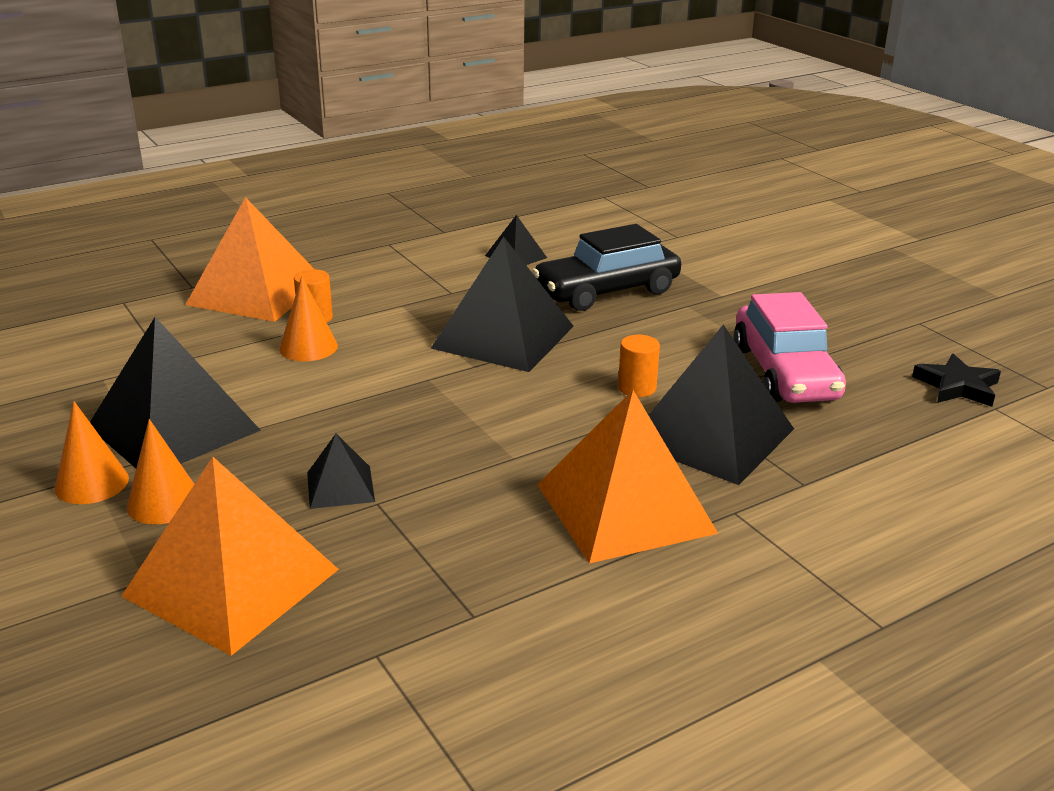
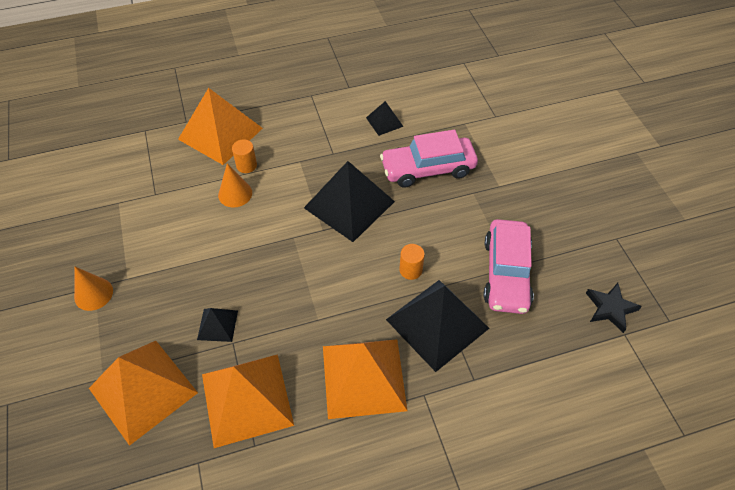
camera: 15 degrees right, 25 degrees up
(164, 502) = (125, 318): orange cone -> none
(174, 428) = (145, 255): black pyramid -> none
(433, 562) = (247, 399): none -> orange pyramid
(606, 291) = (428, 169): black car -> pink car

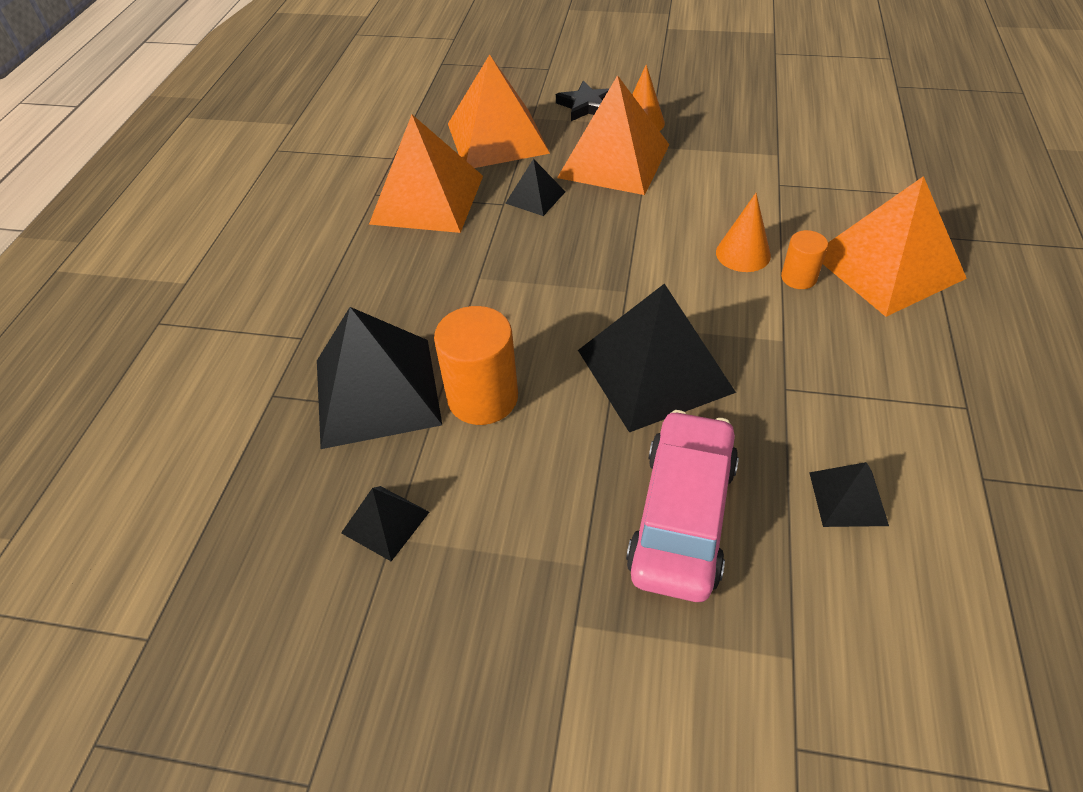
camera: 120 degrees right, 5 degrees down
(364, 377) = (370, 293): orange pyramid -> orange pyramid (614, 161)
(410, 270) = (483, 398): orange cylinder -> orange cylinder, size x1.81
(506, 273) = (385, 522): pink car -> black pyramid
(610, 308) = (201, 650): black star -> black star (586, 106)

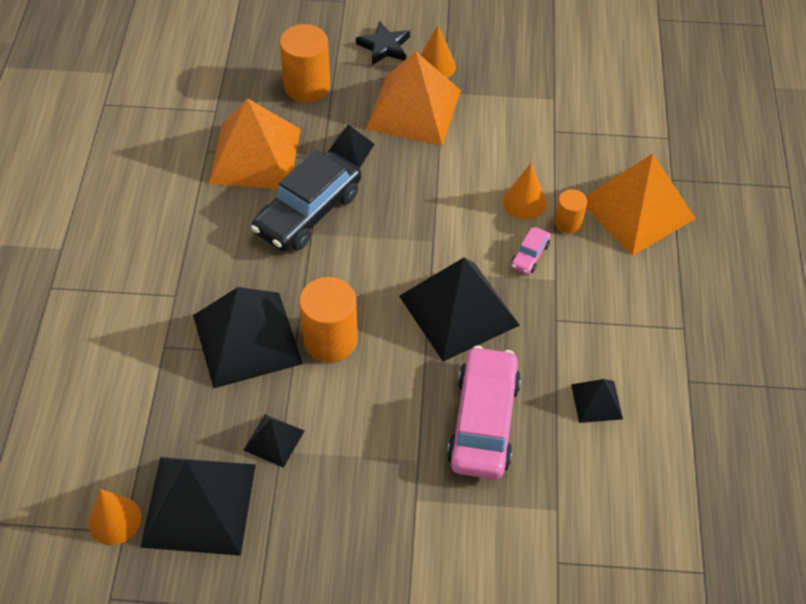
camera: 10 degrees left, 5 degrees up
(140, 620) = (114, 520): none -> orange cone
(262, 607) = (199, 505): none -> black pyramid
(478, 256) = (308, 212): none -> black car
(497, 138) = (307, 86): orange pyramid -> orange cylinder
(749, 311) = (530, 255): none -> pink car

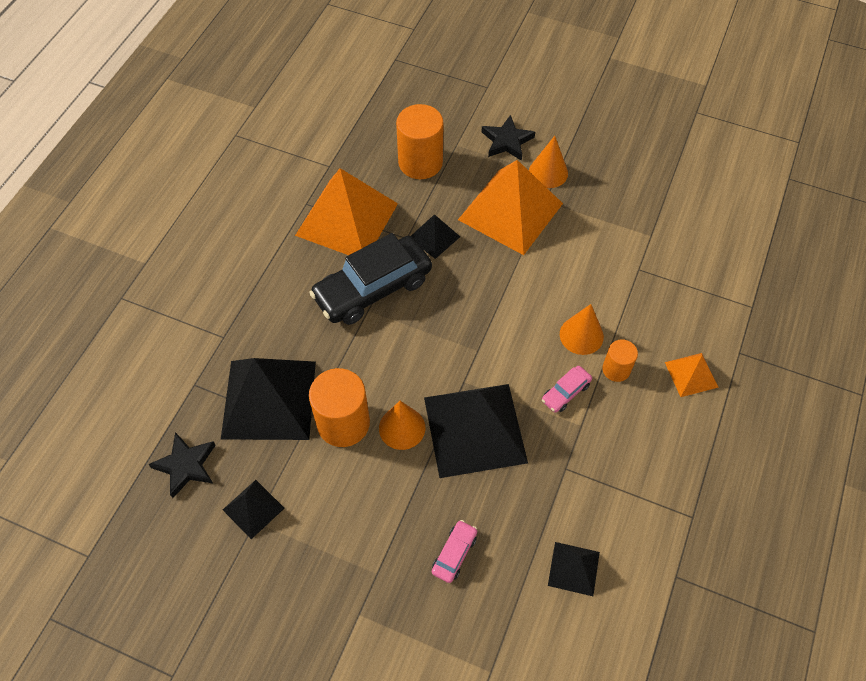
camera: 20 degrees right, 5 degrees up
(114, 520) = (85, 541): orange cone -> orange cone (402, 428)
(189, 422) = (186, 465): none -> black star
(199, 505) = (162, 552): black pyramid -> none
(483, 421) = (454, 554): pink car -> pink car, size x0.44
(636, 209) = (691, 374): orange pyramid -> orange pyramid, size x0.48

